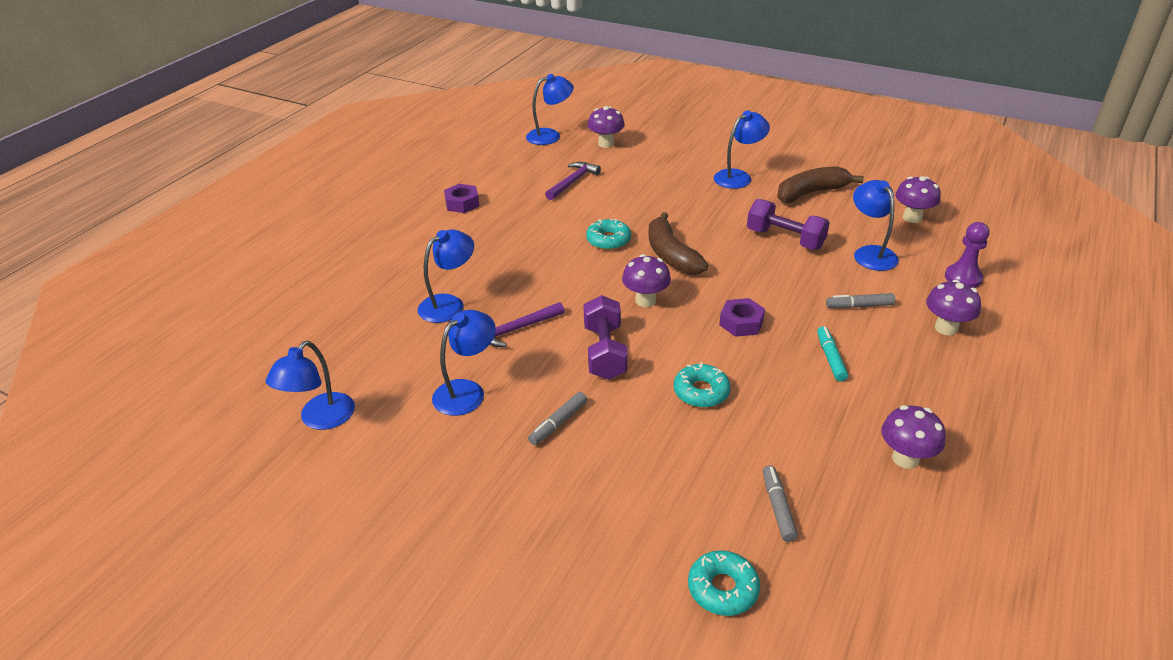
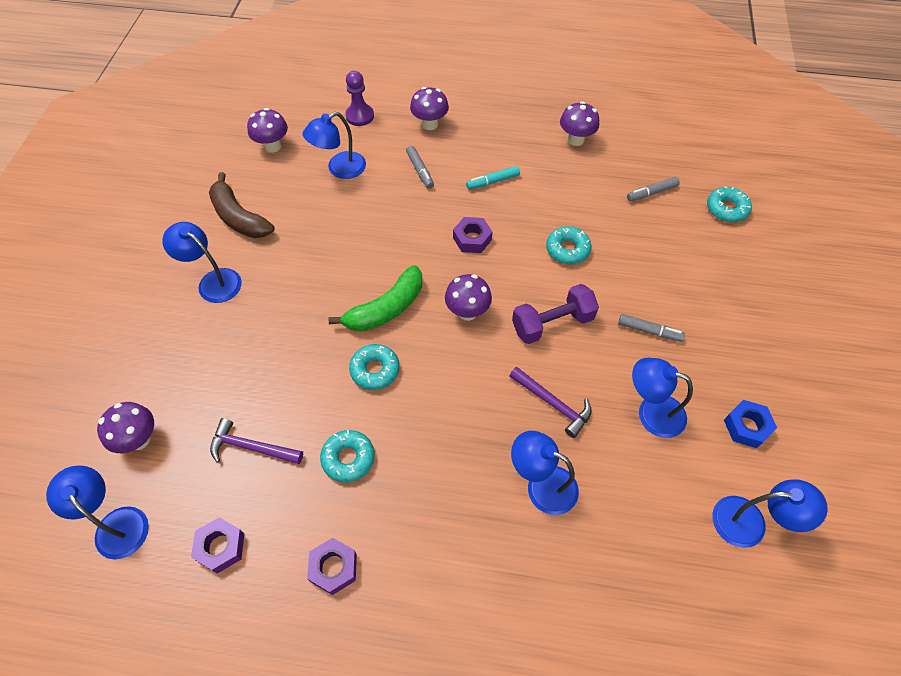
camera: 110 degrees left, 20 degrees up
(404, 458) = (747, 427): none -> blue nut
(508, 166) = (221, 547): none -> purple nut
(537, 218) = (348, 458): none -> turquoise donut
(671, 255) = (386, 309): brown banana -> green banana
(785, 239) = (332, 227): purple dumbbell -> none

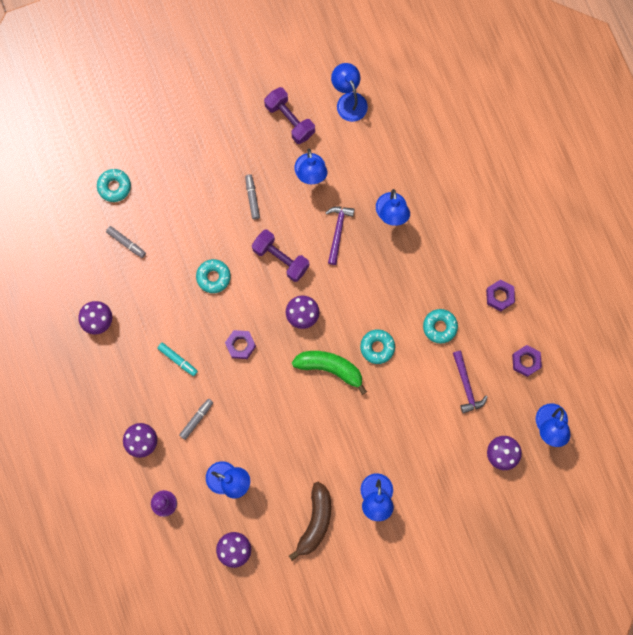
camera: 120 degrees left, 20 degrees up
(747, 427) = (289, 120): blue nut -> purple dumbbell

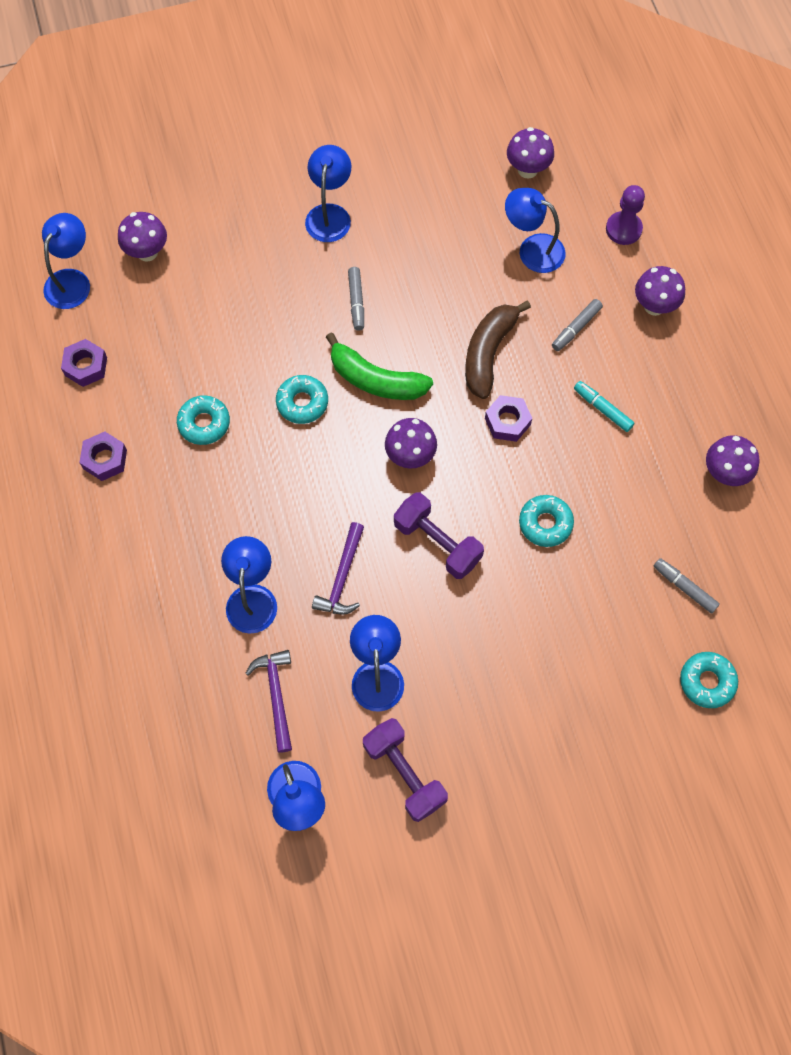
camera: 175 degrees left, 10 degrees down
(252, 198) = (477, 643): grey marker -> grey marker (356, 302)
(315, 522) = (416, 192): brown banana -> brown banana (488, 353)
(466, 386) = (179, 341): purple hammer -> purple hammer (276, 695)

